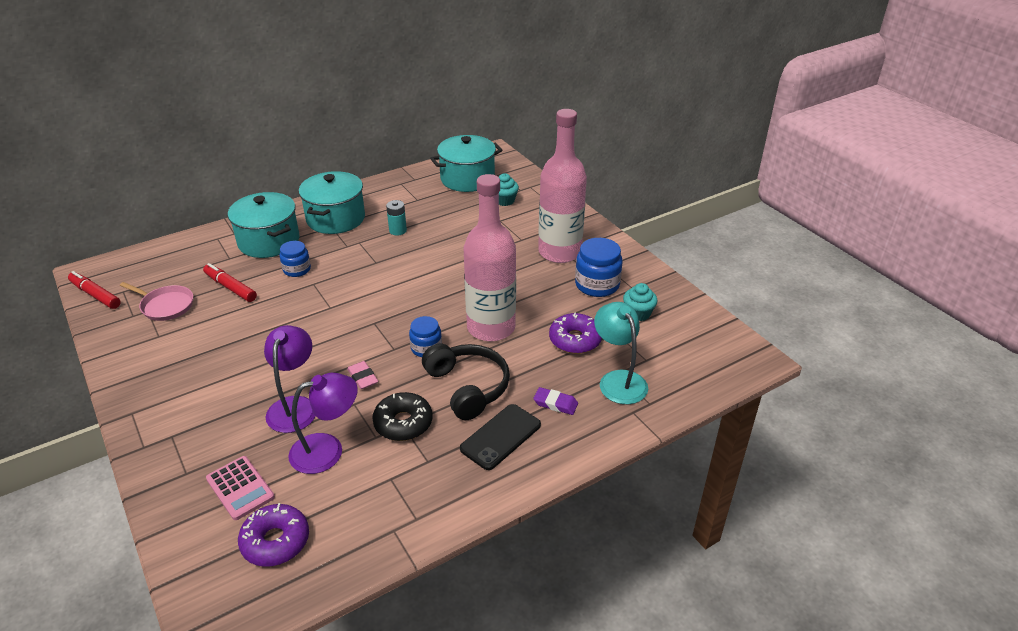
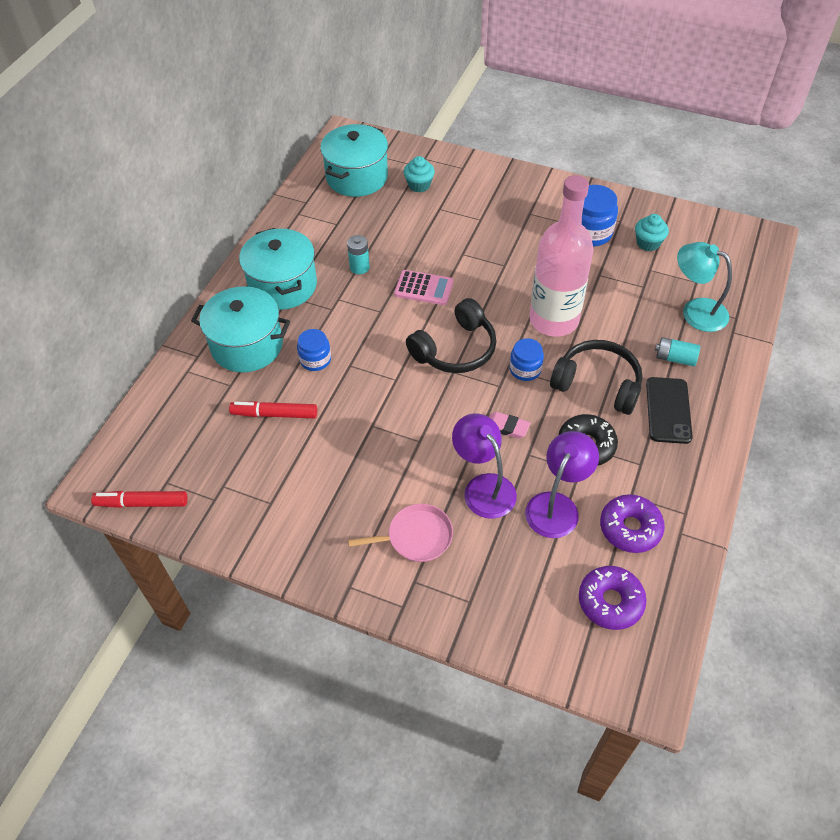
camera: 35 degrees left, 15 degrees up
(165, 306) = (234, 470): pink pan -> pink pan (416, 537)
(240, 488) = (530, 582): pink calculator -> pink calculator (424, 288)
(394, 310) = (455, 349): none -> black headphones
(555, 403) = (675, 358): purple eraser -> turquoise battery
(559, 252) = (526, 216): pink bottle -> none
(575, 340) = (628, 294): purple donut -> purple donut (630, 528)

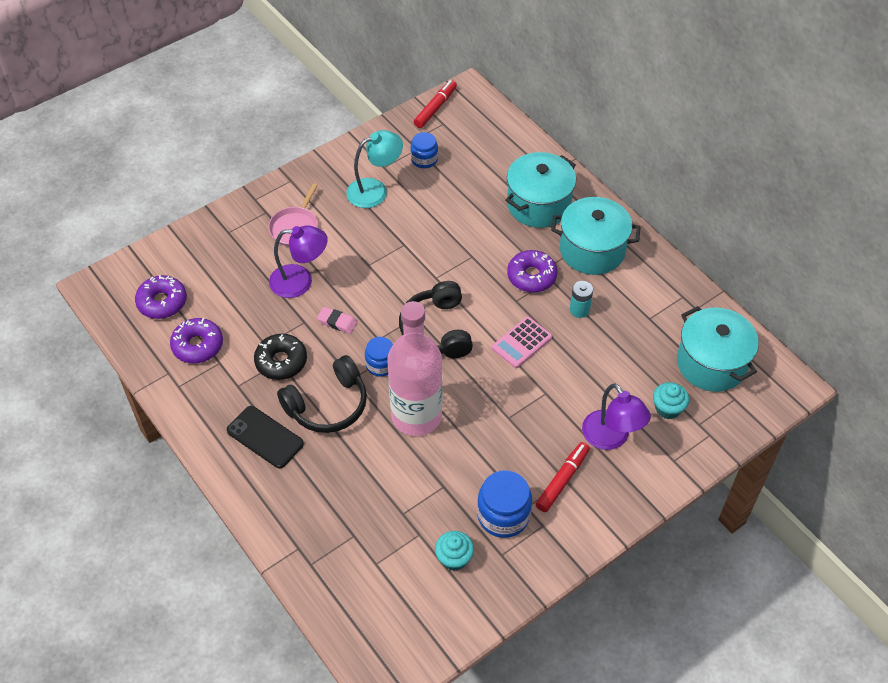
camera: 120 degrees right, 0 degrees up
(274, 414) = (457, 195): red marker -> red marker (562, 480)
(315, 360) = (493, 238): blue jar -> blue jar (424, 159)
(344, 312) = (531, 276): none -> purple donut
(507, 427) = (337, 322): pink eraser -> pink eraser turned 60 degrees clockwise
(557, 505) = (250, 314): purple lamp -> purple lamp (611, 438)
(675, 358) = (308, 479): turquoise battery -> none
(695, 311) = (343, 535): turquoise lamp -> turquoise lamp (375, 190)

